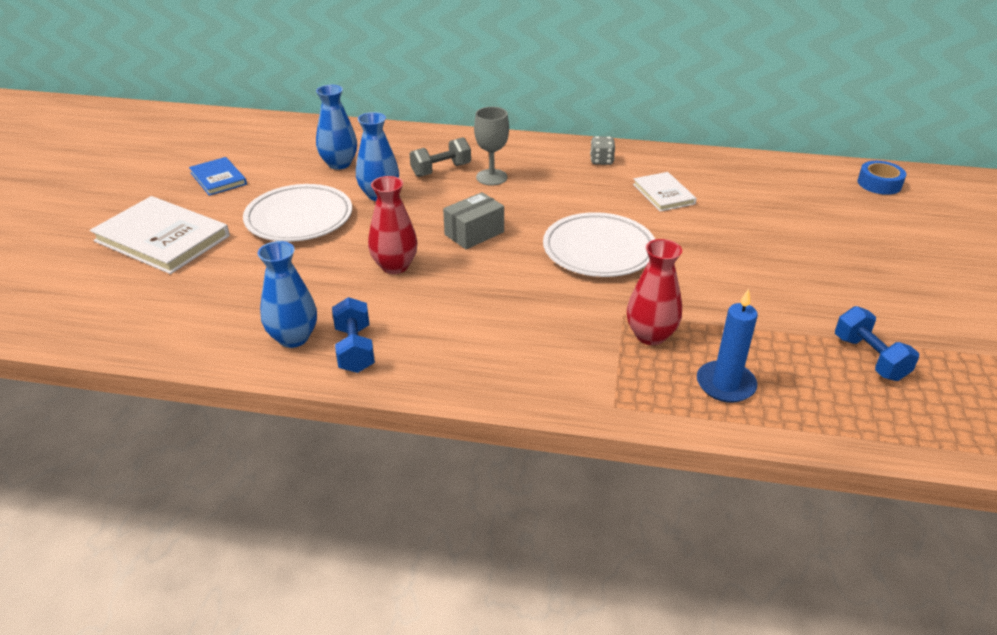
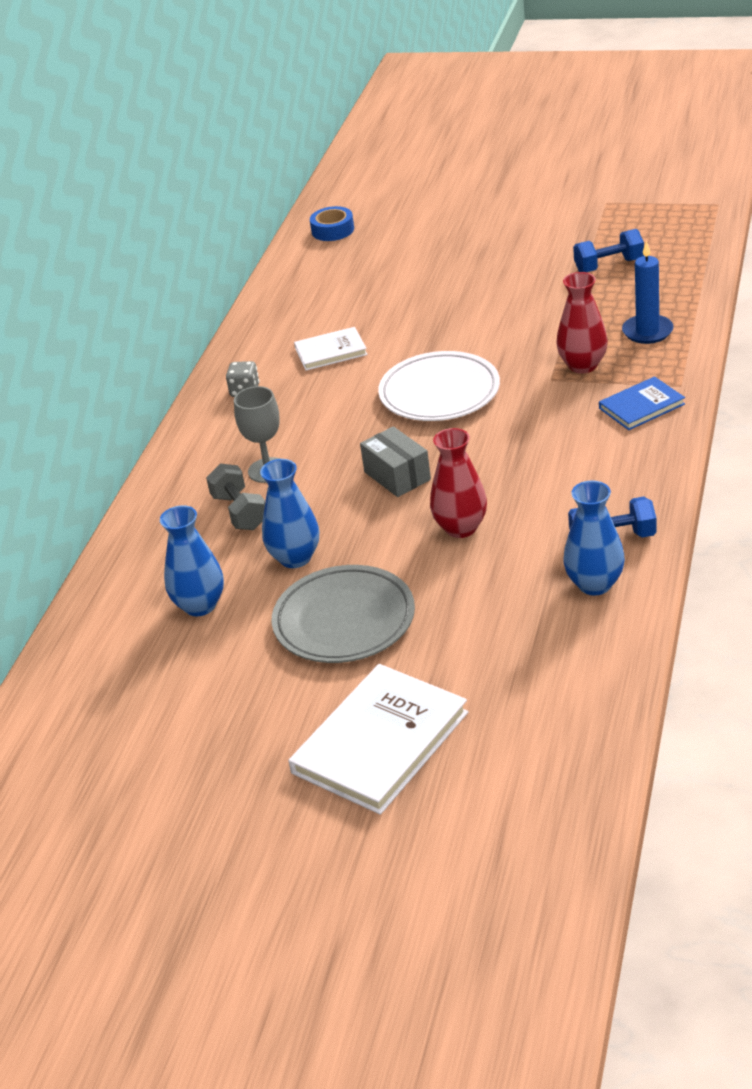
camera: 80 degrees left, 0 degrees up
(218, 178) = (216, 722): blue book -> blue book (641, 406)
(299, 218) = (344, 620): white plate -> grey plate

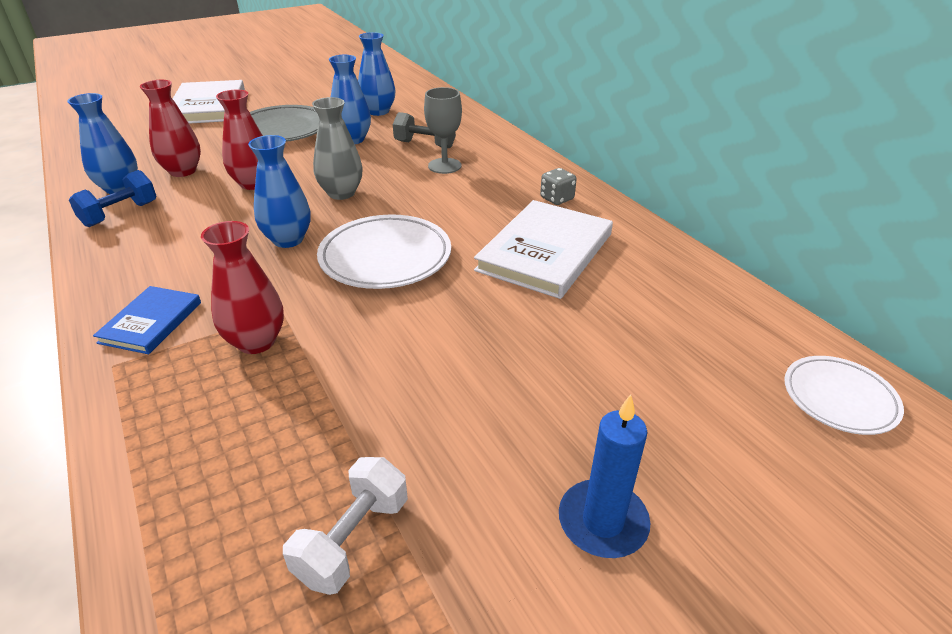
camera: 130 degrees right, 0 degrees up
(331, 351) = (545, 252): white book -> white book, size x1.79
(333, 230) = (839, 398): blue tape -> white plate
(397, 476) = (341, 193): grey box -> grey vase
(492, 440) = (288, 240): none -> blue vase
(514, 585) = (183, 171): none -> red vase
(609, 266) = (353, 539): blue dumbbell -> white dumbbell
(647, 331) = (199, 426): blue candle -> blue candle (602, 522)

